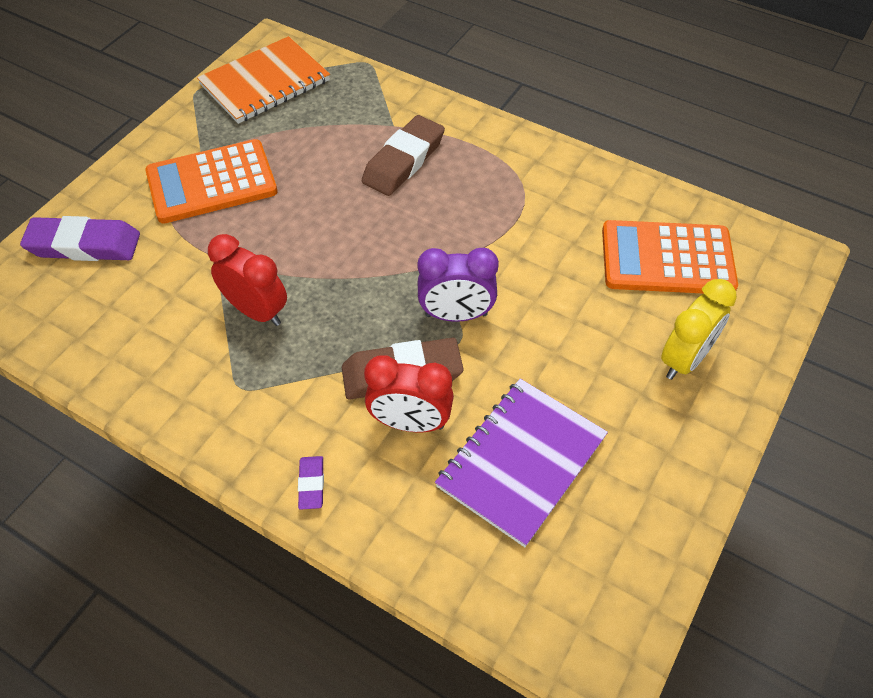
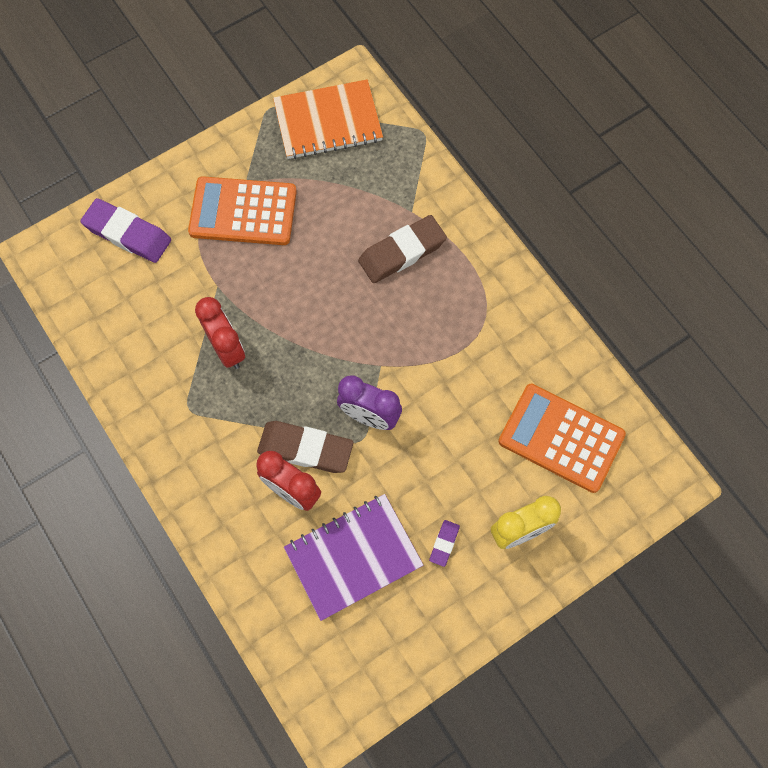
camera: 25 degrees right, 15 degrees up
(311, 484) = (204, 507): purple eraser -> purple eraser (444, 543)

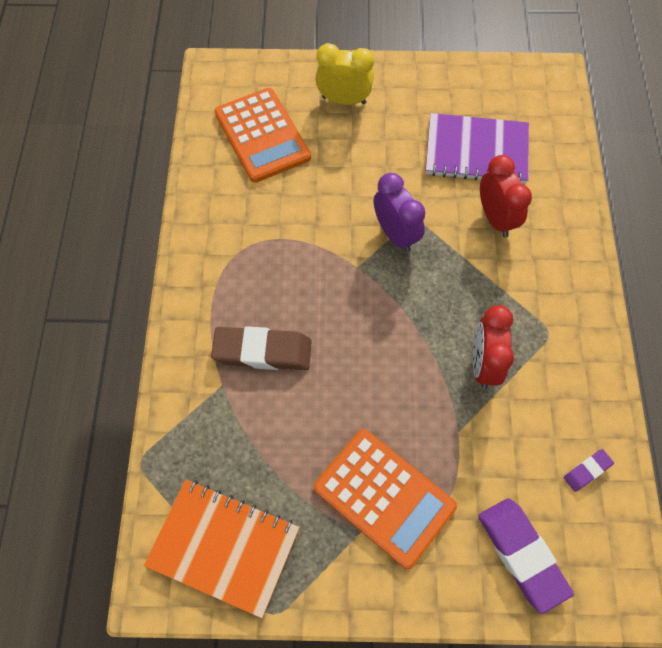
camera: 145 degrees left, 5 degrees down
(305, 449) = (465, 242): brown eraser -> none
(444, 543) = (403, 122): purple eraser -> purple eraser (587, 471)

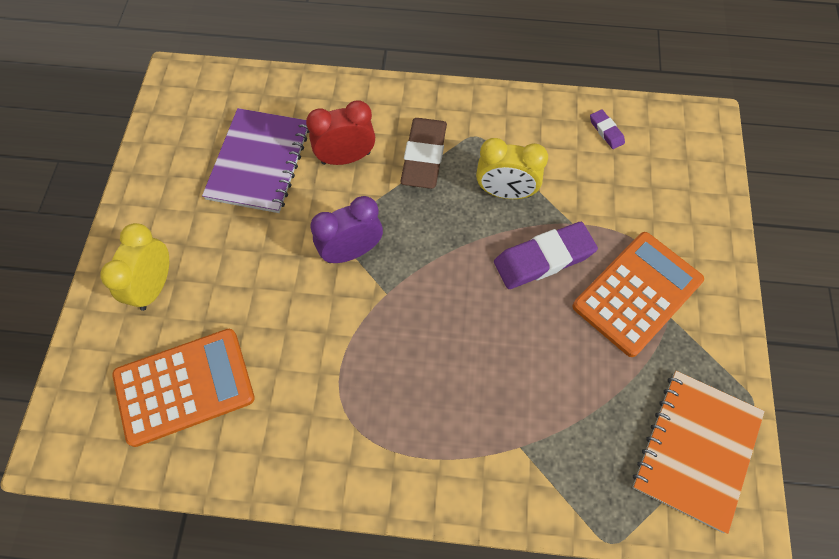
camera: 85 degrees left, 0 degrees up
(262, 351) = (482, 400): brown eraser -> brown eraser (424, 156)
(483, 364) = (505, 192): red clock -> yellow clock
(522, 554) = (680, 191): purple eraser -> purple eraser (543, 259)

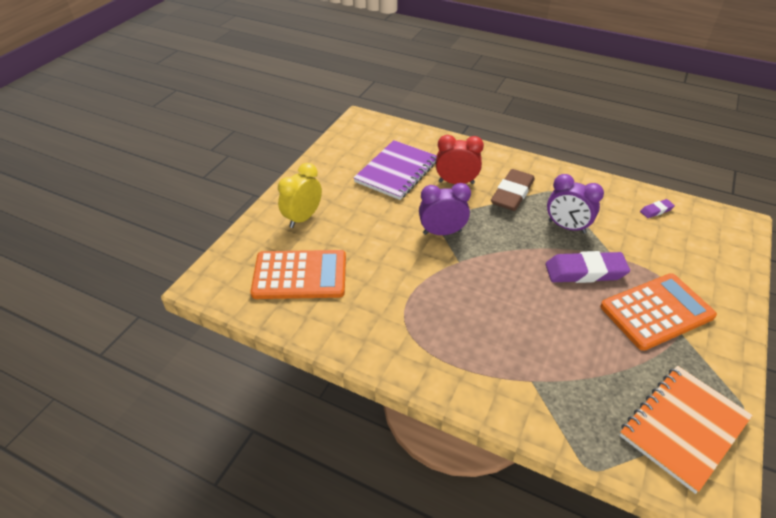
camera: 20 degrees right, 20 degrees down
(505, 192) = (566, 227): yellow clock -> purple clock
(606, 131) = (656, 210): purple eraser -> purple eraser turned 75 degrees clockwise

